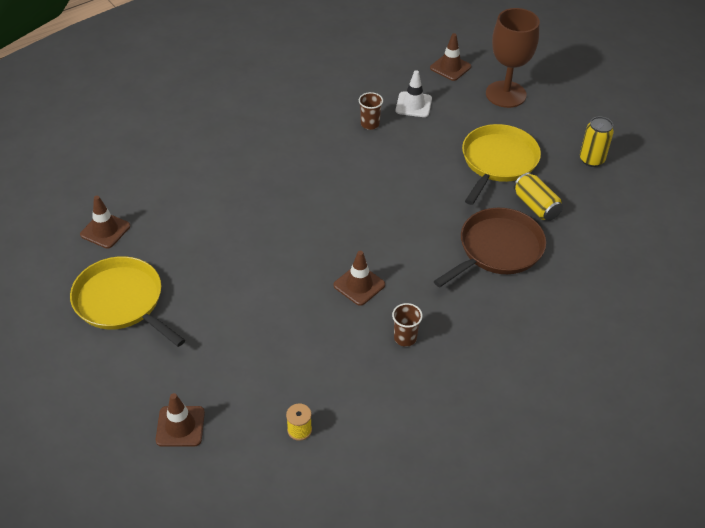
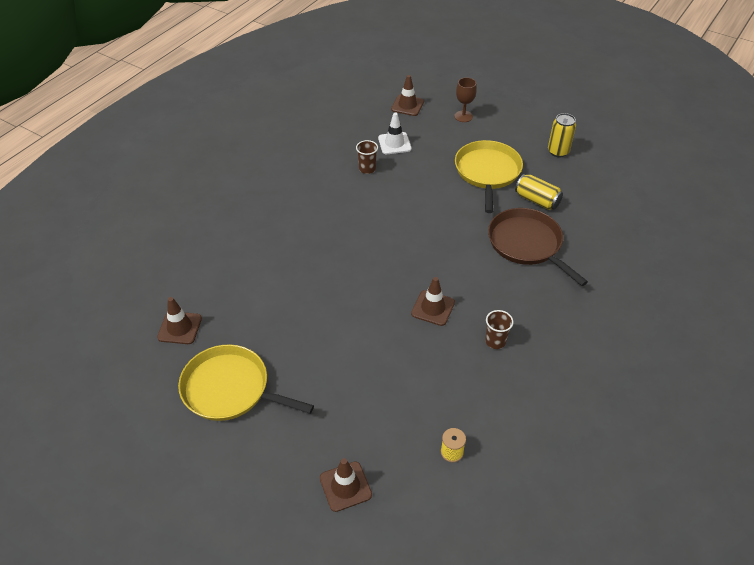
camera: 20 degrees left, 0 degrees up
(497, 249) = (527, 244): brown pan -> brown pan turned 60 degrees counterclockwise
(506, 94) = (463, 116): brown goblet -> brown goblet, size x0.52

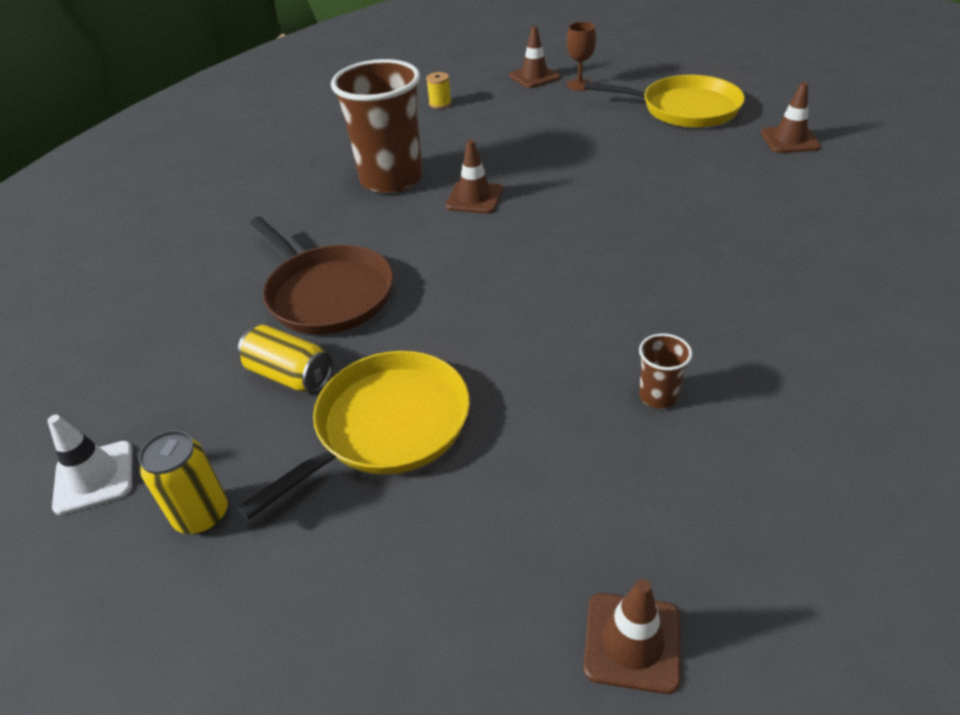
camera: 175 degrees right, 5 degrees down
(394, 143) = (621, 478): white traffic cone -> white traffic cone (94, 477)
(463, 116) = (449, 616): brown goblet -> brown goblet (579, 85)
(487, 172) = (386, 426): yellow pan -> yellow pan turned 135 degrees counterclockwise
(495, 341) = (391, 179): brown cup -> brown cup, size x2.39

